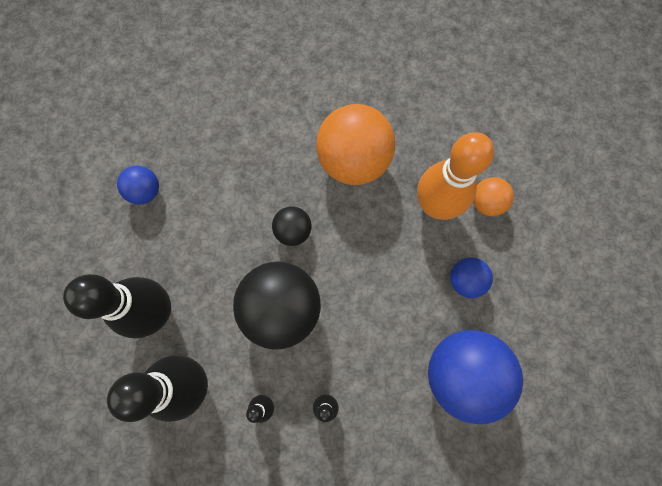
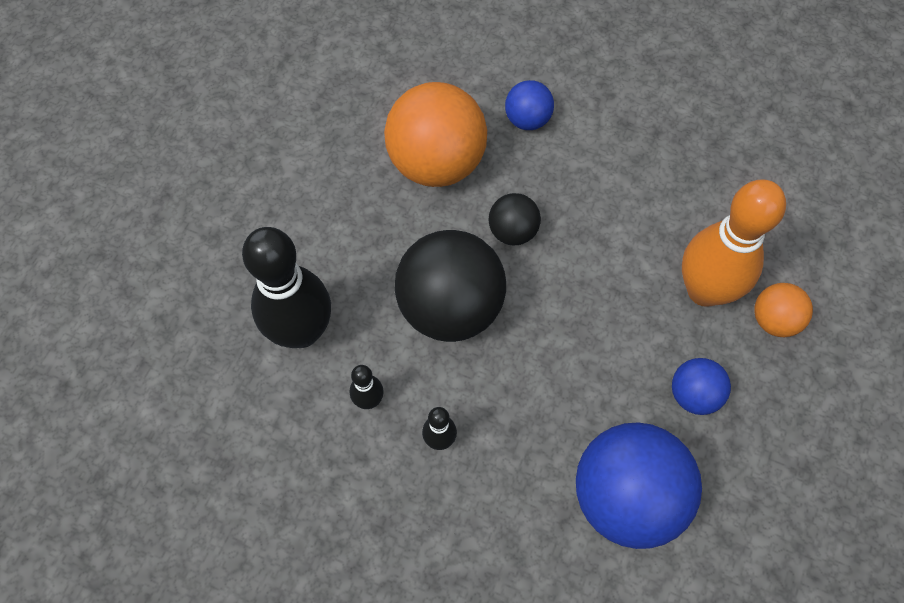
camera: 30 degrees right, 10 degrees down
(146, 192) = (371, 108): blue ball -> blue ball (527, 120)
(157, 312) = (309, 237): black bowling pin -> none
(353, 162) = (630, 192): orange ball -> orange ball (436, 163)

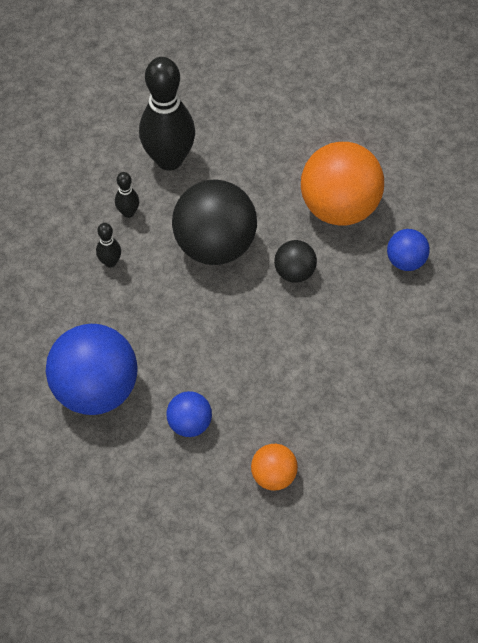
camera: 75 degrees right, 5 degrees down
(704, 290) = (285, 419): orange bowling pin -> none

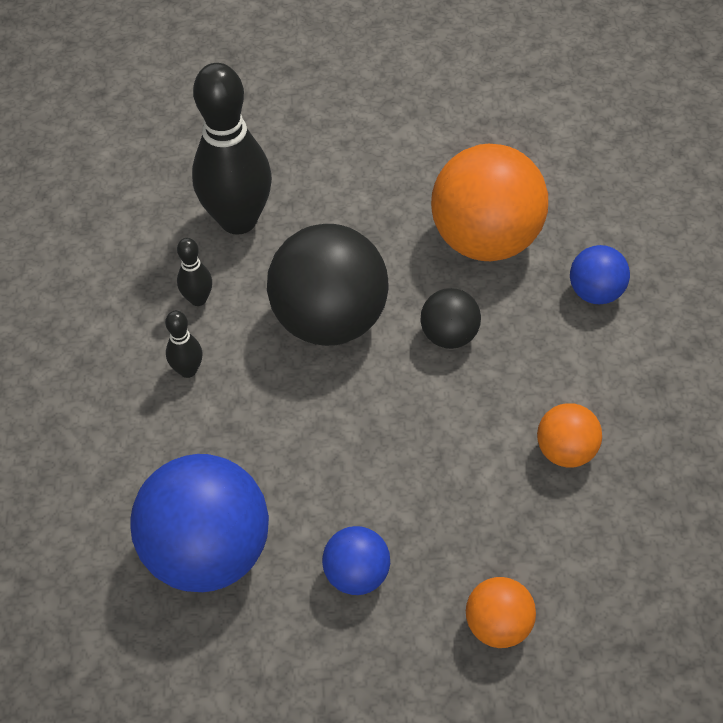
camera: 10 degrees left, 5 degrees down
(351, 369) = (566, 451): none -> orange ball

